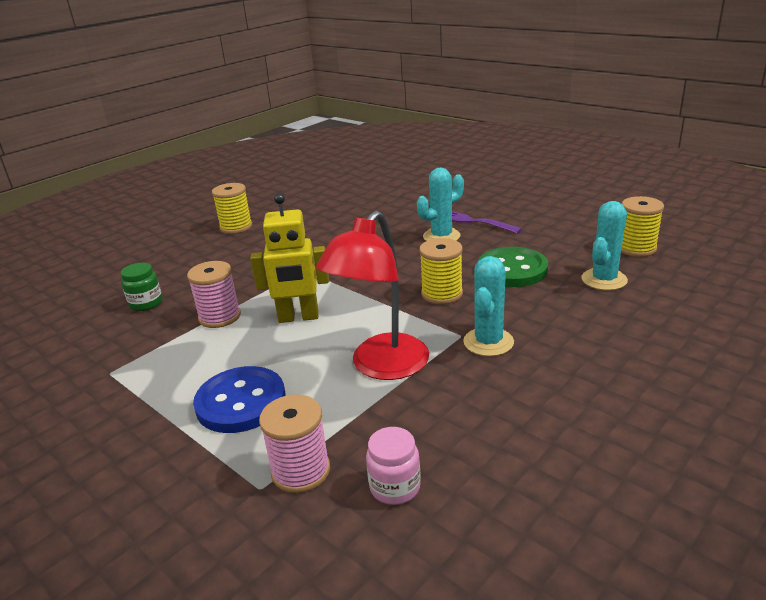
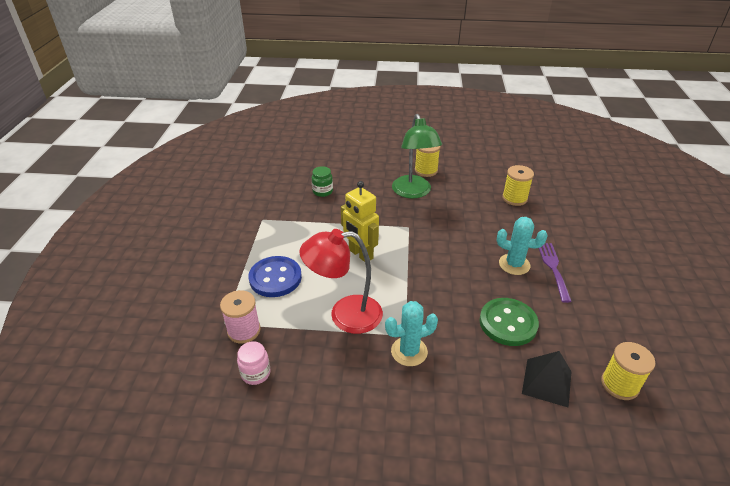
camera: 50 degrees right, 10 degrees up
(220, 317) = (334, 224): pink spool -> none
(256, 247) = (413, 192): none -> green lamp
(442, 294) = (442, 302): yellow spool -> yellow spool (514, 198)
(604, 280) = (546, 382): turquoise cactus -> black pyramid

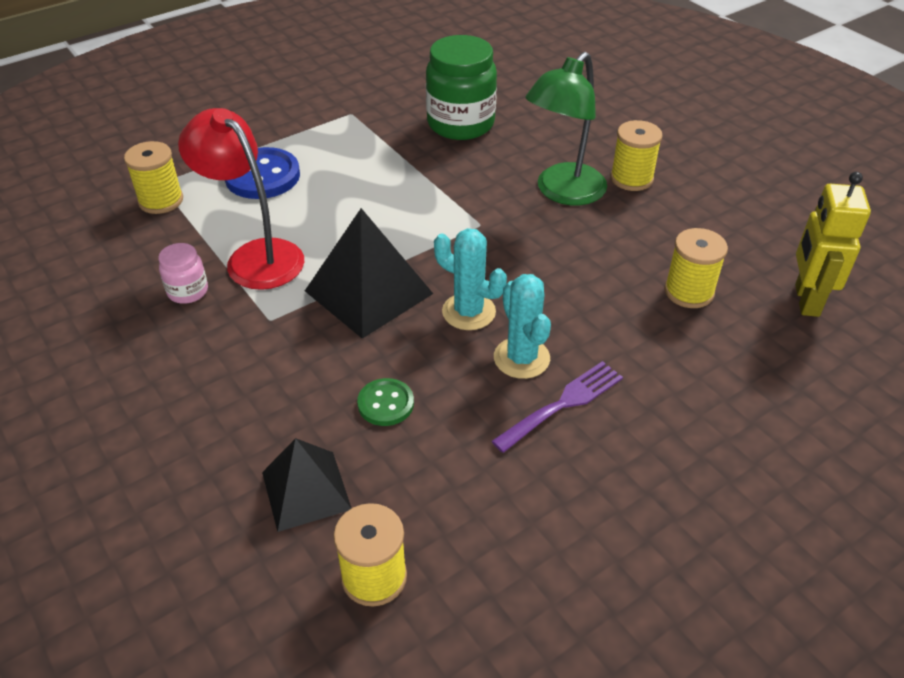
camera: 50 degrees right, 5 degrees up
(244, 330) = (161, 201): pink spool -> yellow spool
(256, 373) = (108, 241): pink jar -> pink jar (188, 291)
(322, 191) = (460, 124): green jar -> green jar, size x2.05
(360, 254) = (376, 213): yellow robot -> yellow robot (806, 300)
(409, 351) = (244, 336): turquoise cactus -> turquoise cactus (468, 312)
(420, 288) = (368, 292): none -> black pyramid
(508, 323) = (385, 404): green button -> green button, size x0.58

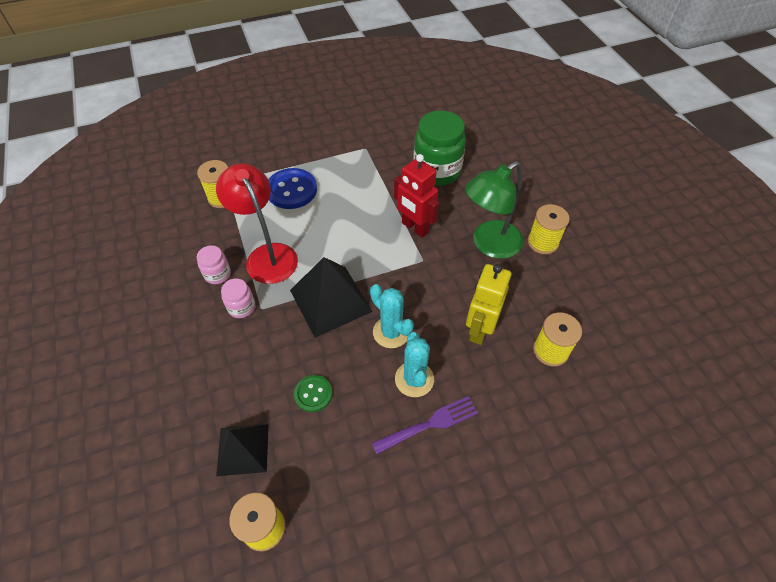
camera: 15 degrees right, 10 degrees up
(239, 323) = (241, 307): none -> pink jar
(455, 190) = (415, 227): none -> red robot
(806, 300) = (635, 378): yellow robot -> yellow robot (479, 330)

